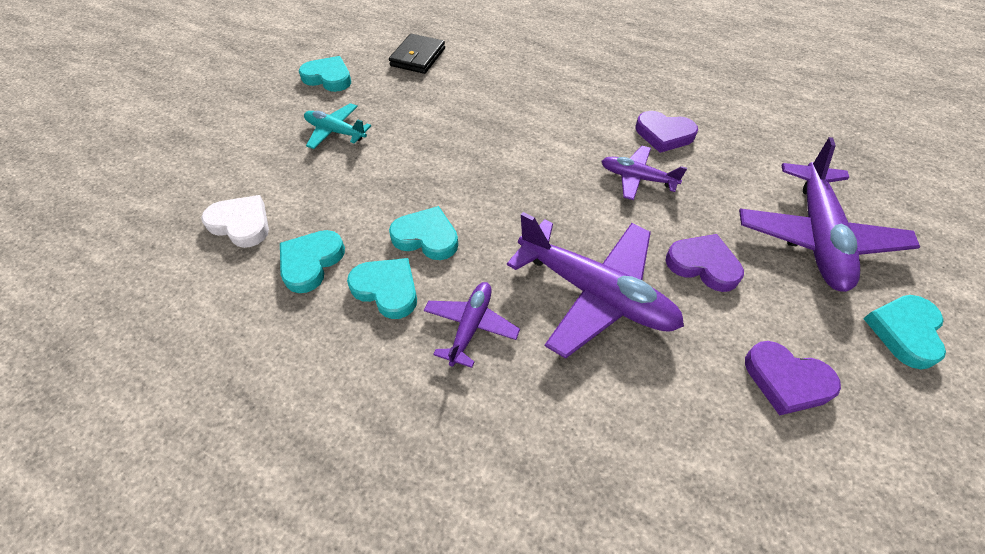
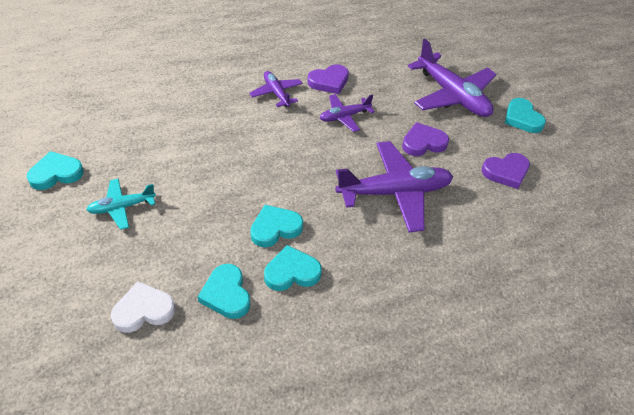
camera: 50 degrees left, 5 degrees down
(418, 57) = (108, 118): black wallet -> none
(471, 326) = (359, 254): purple plane -> purple plane (276, 93)

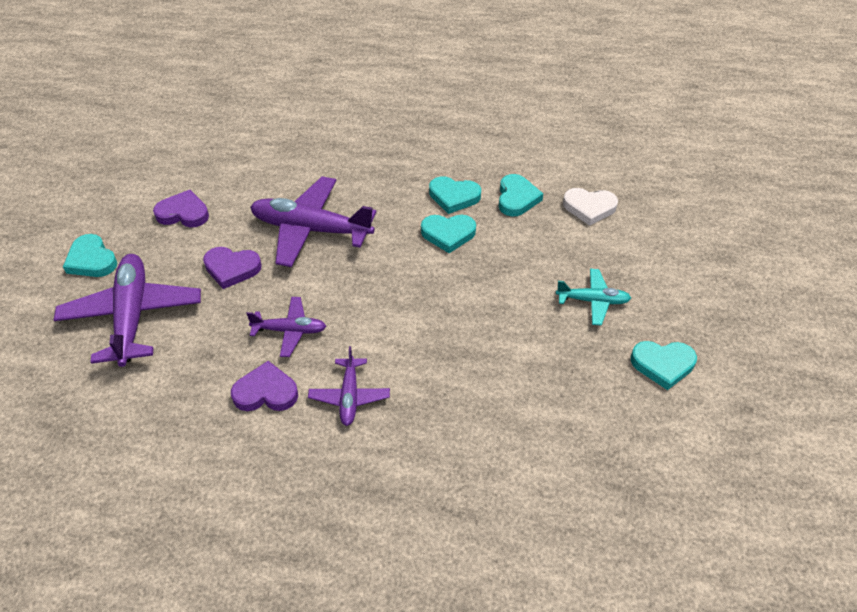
camera: 150 degrees left, 0 degrees up
(522, 118) = (91, 260): turquoise heart -> turquoise heart turned 135 degrees clockwise

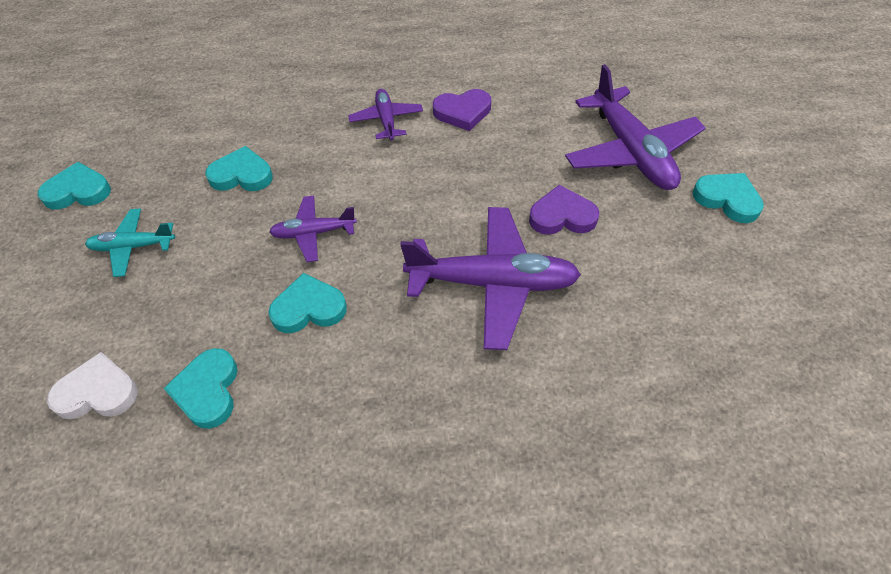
camera: 170 degrees right, 5 degrees up
(183, 213) = (672, 278): purple heart -> none
(290, 331) = (464, 163): purple plane -> purple plane (313, 233)
(454, 197) = (305, 376): turquoise heart -> turquoise heart (241, 175)

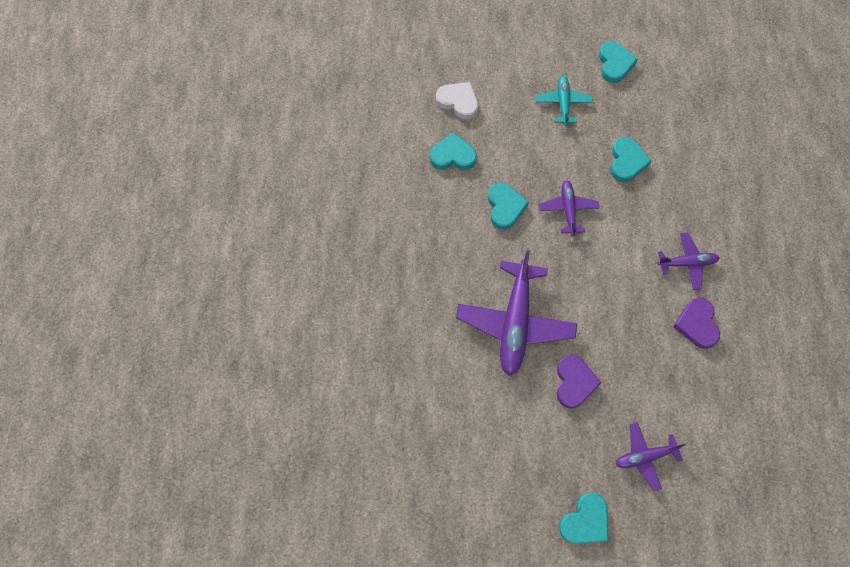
camera: 95 degrees right, 15 degrees up
(97, 392) = (458, 102): white heart -> white heart turned 60 degrees counterclockwise
(631, 151) = (644, 456): purple plane -> purple plane, size x0.53

